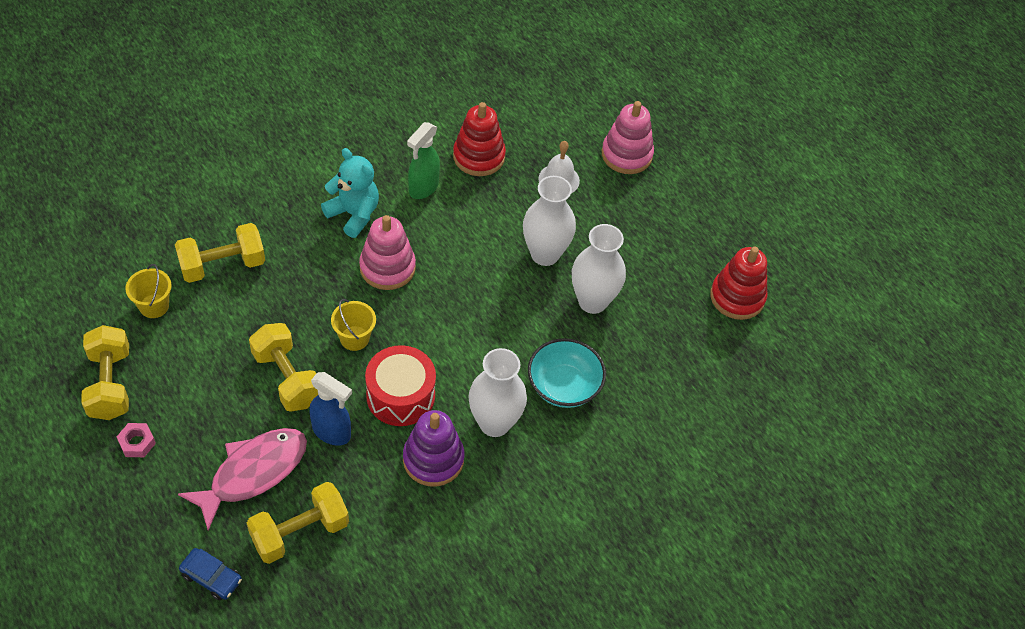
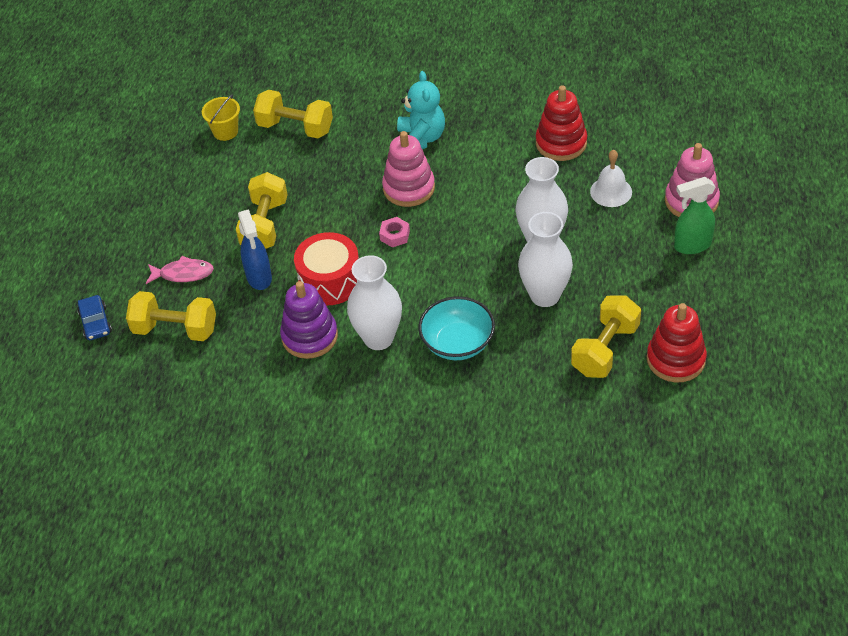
camera: 50 degrees right, 5 degrees down
(110, 384) = (151, 167): yellow dumbbell -> yellow dumbbell (605, 349)
(137, 443) = (132, 213): pink nut -> pink nut (394, 235)
(253, 473) = (183, 274): pink fish -> pink fish, size x0.58
(354, 338) = (337, 224): yellow bucket -> none
(423, 188) = (493, 145): green spray bottle -> green spray bottle (692, 245)

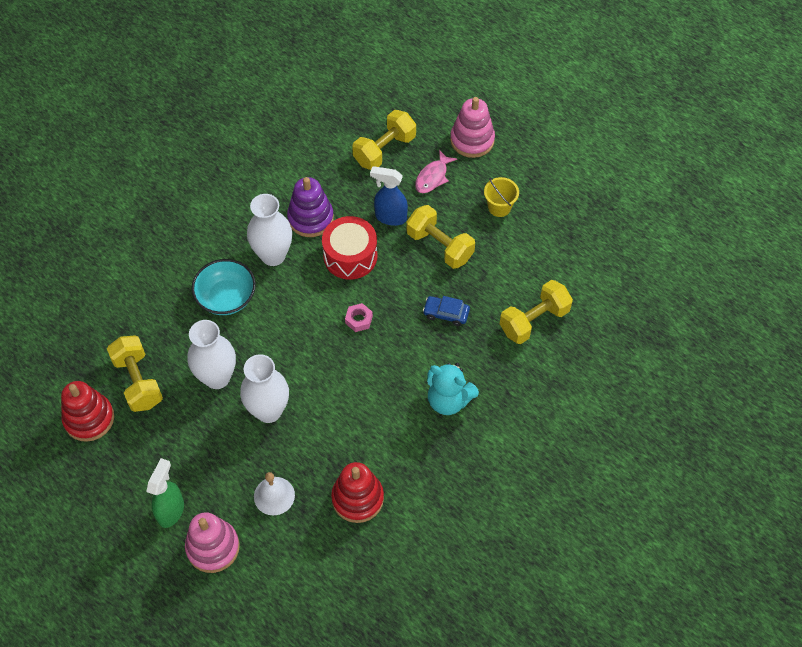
camera: 120 degrees right, 10 degrees up
(95, 323) = (429, 112): blue car -> blue car (446, 313)
(225, 131) = (567, 272): yellow bucket -> yellow bucket (499, 207)
(409, 188) = (400, 358): pink stacking toy -> pink stacking toy (472, 140)

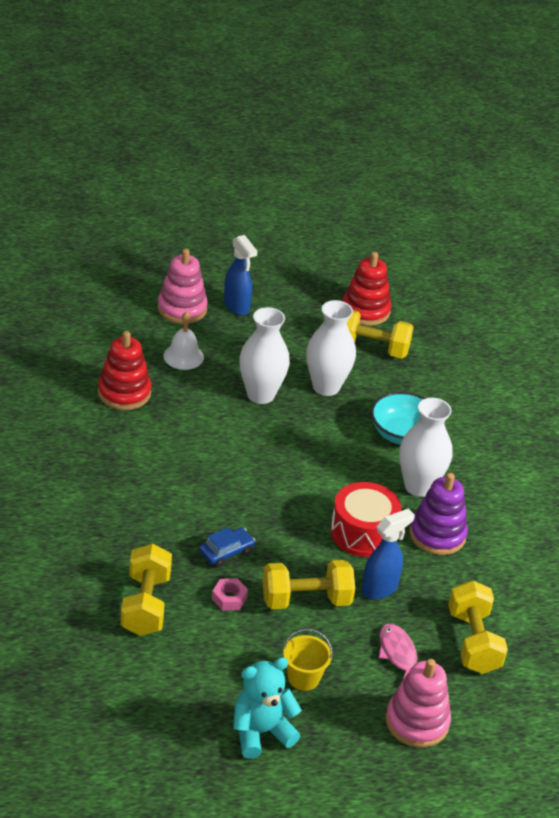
camera: 125 degrees right, 20 degrees down
(171, 511) = (237, 307): green spray bottle -> blue spray bottle
(359, 320) = (286, 494): pink nut -> pink nut (229, 598)
(448, 400) = (140, 495): turquoise teddy bear -> turquoise teddy bear (261, 732)

